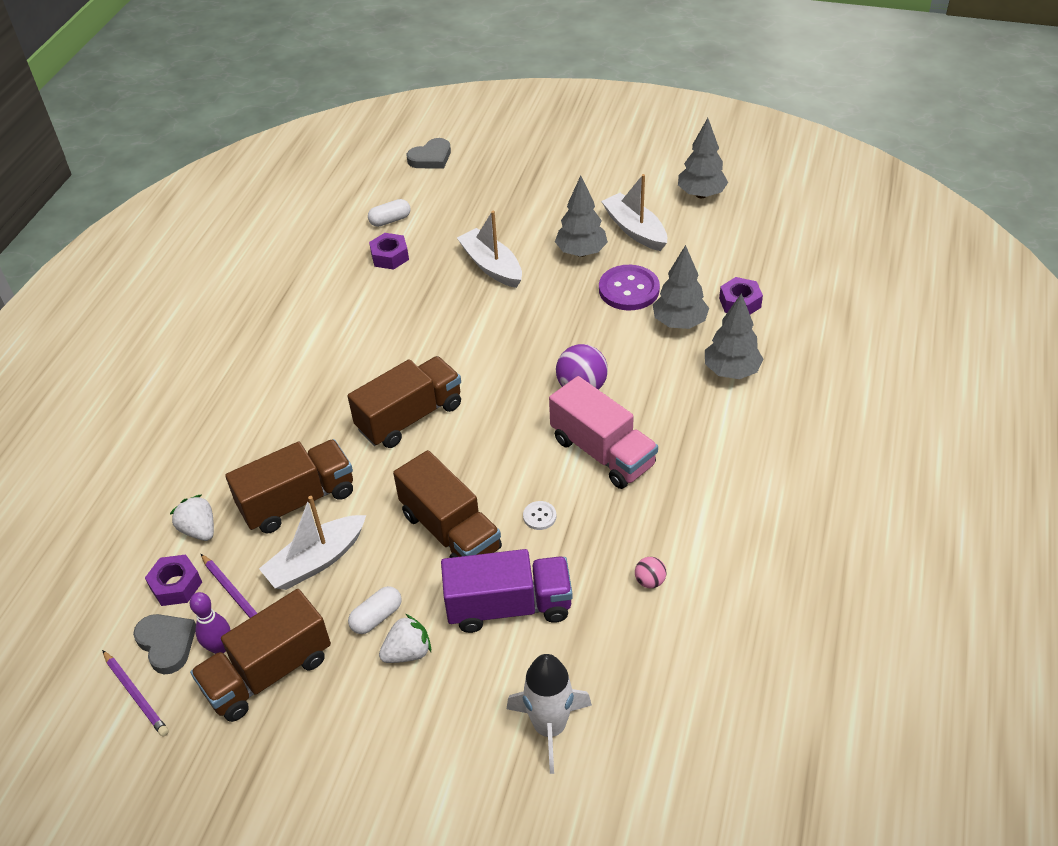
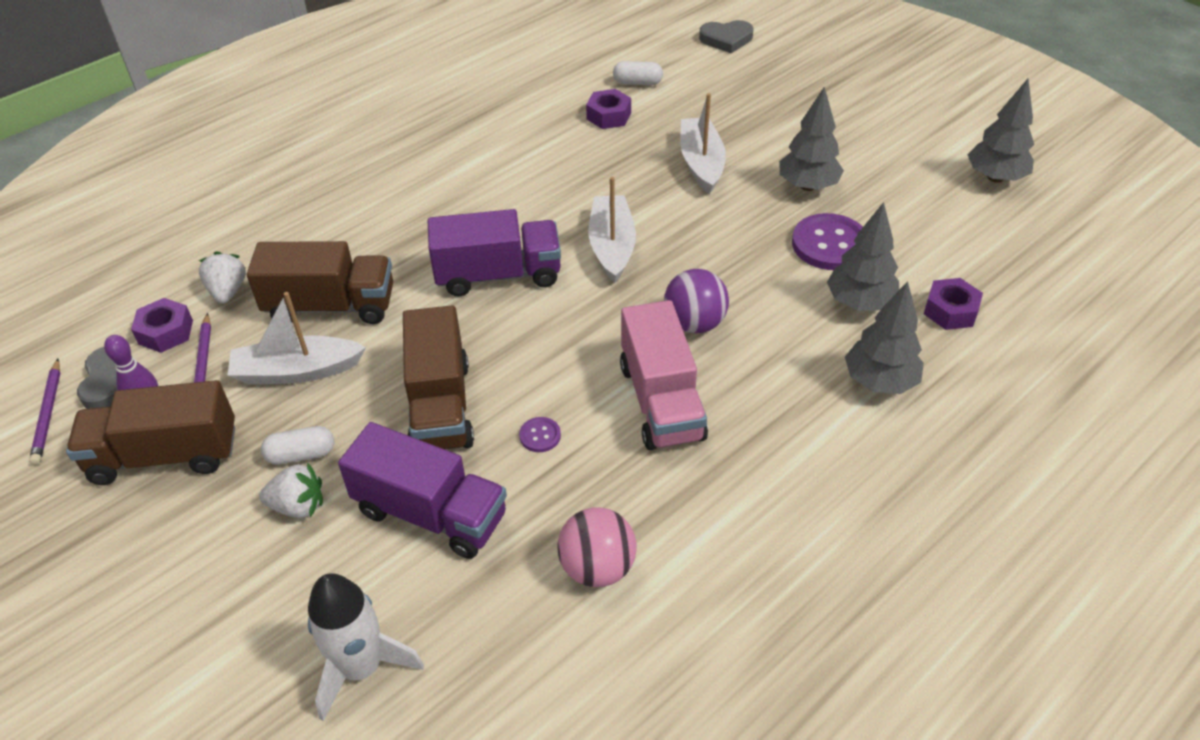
camera: 30 degrees right, 0 degrees up
(410, 417) = (498, 275): brown truck -> purple truck
(539, 516) = (540, 436): white button -> purple button
(635, 230) = (887, 186): white boat -> white boat (612, 246)
(649, 581) = (597, 568): pink ball -> pink ball, size x1.88

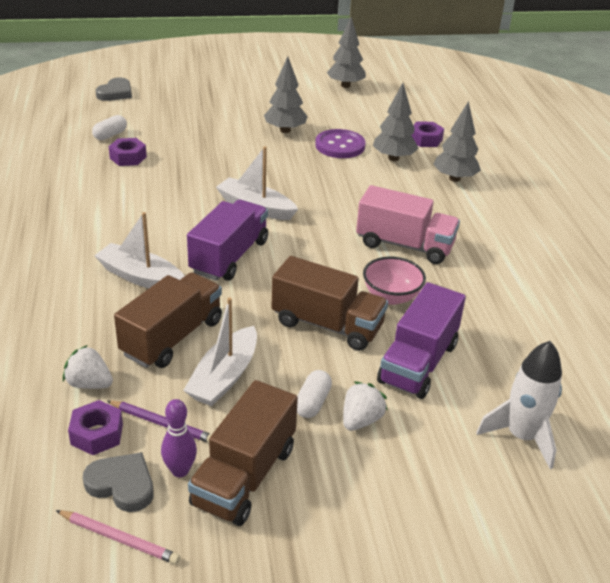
camera: 60 degrees left, 10 degrees down
(48, 414) = (119, 539): purple pencil -> pink pencil
(431, 513) = (418, 363): purple truck -> purple truck turned 150 degrees clockwise
(540, 436) = (391, 297): purple button -> pink bowl
(597, 568) = (510, 316): pink ball -> none
(694, 323) = (354, 209): purple ball -> none
(701, 163) = (220, 149): white boat -> white boat (141, 277)

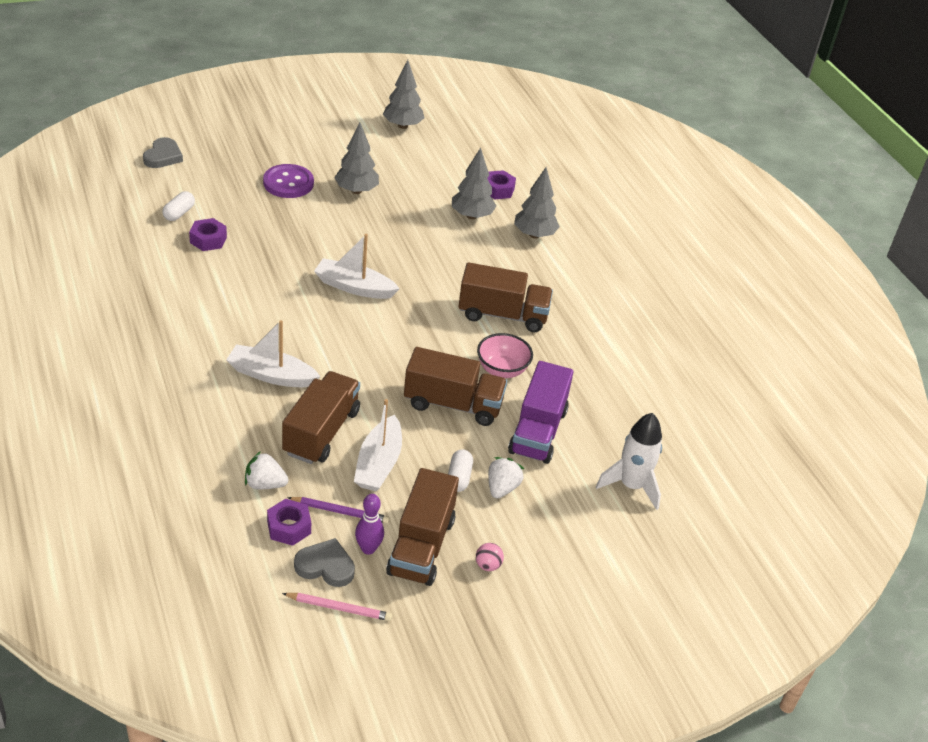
camera: 15 degrees left, 5 degrees up
(229, 257) = (346, 344): purple truck -> none
(320, 510) = (488, 565): none -> pink ball
(340, 146) = (416, 205): purple button -> purple button (288, 183)
(404, 245) = (503, 315): pink truck -> brown truck

